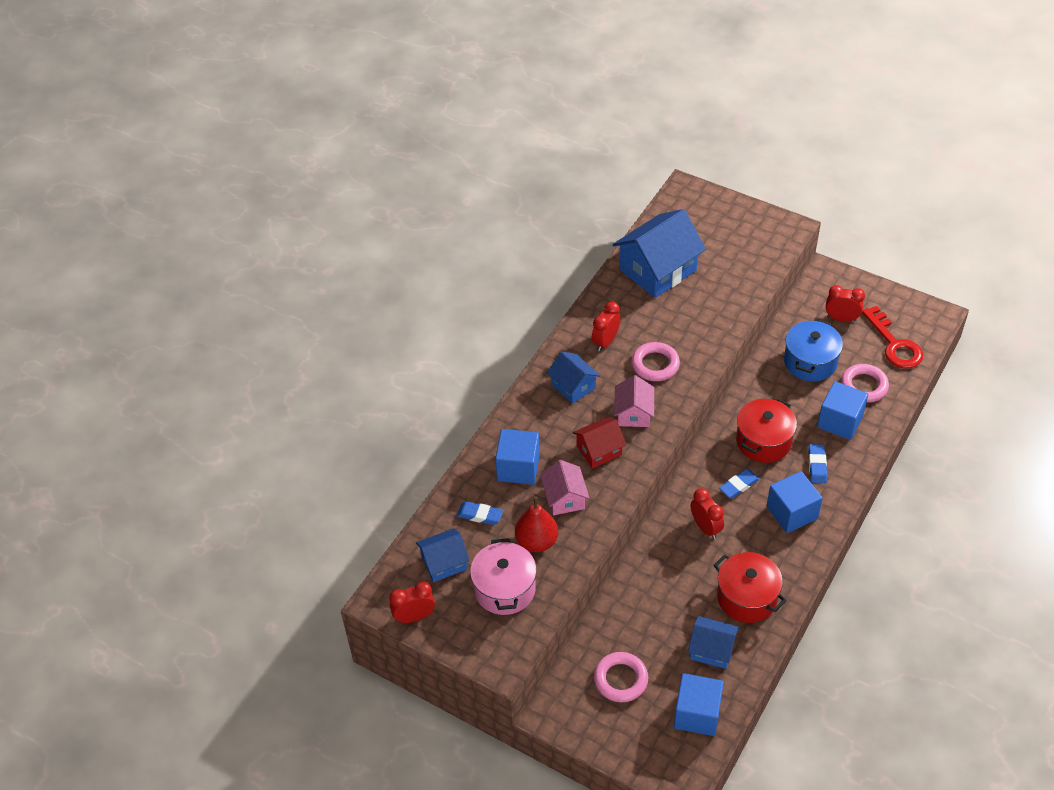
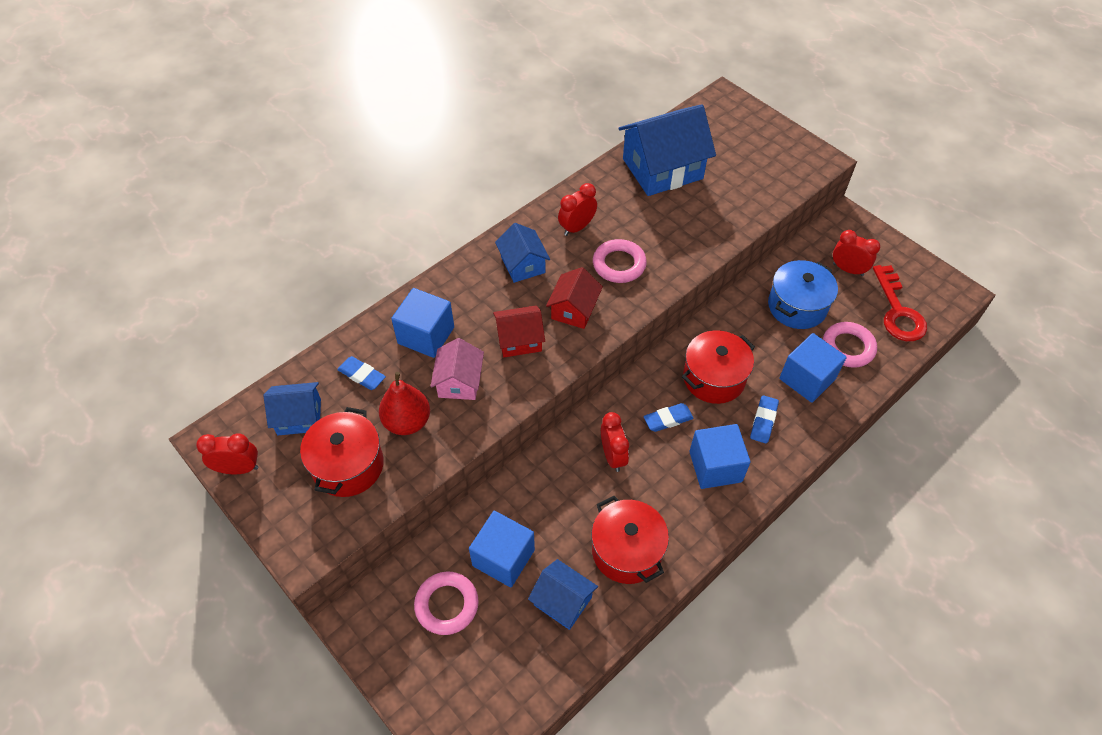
camera: 15 degrees right, 5 degrees up
(504, 589) = (348, 465): pink pot -> red pot
(633, 413) = (574, 310): pink house -> red house
(697, 714) = (514, 675): blue cube -> blue cube (503, 558)

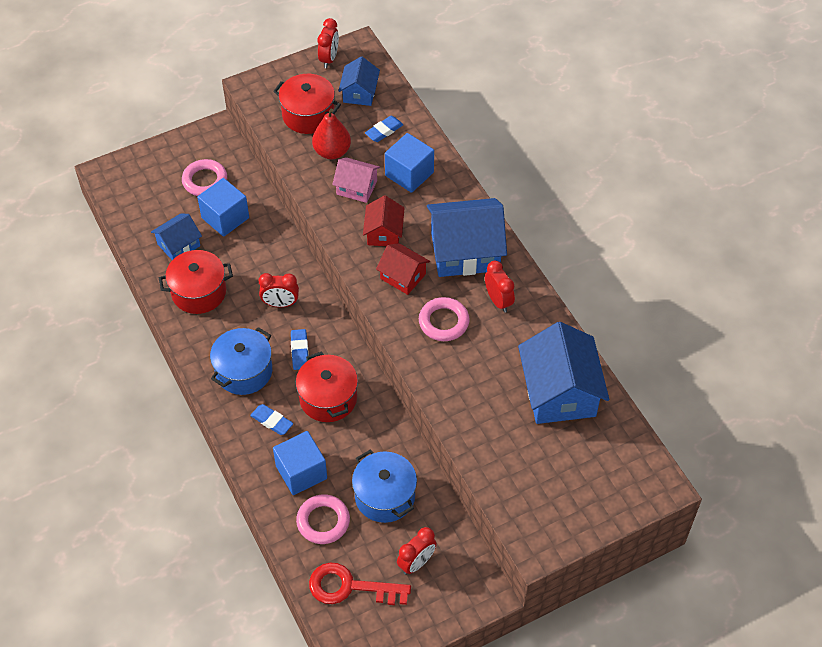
camera: 105 degrees right, 0 degrees up
(523, 264) = (465, 251): blue house -> blue house, size x1.83
(715, 466) = (244, 371): blue cube -> blue pot

